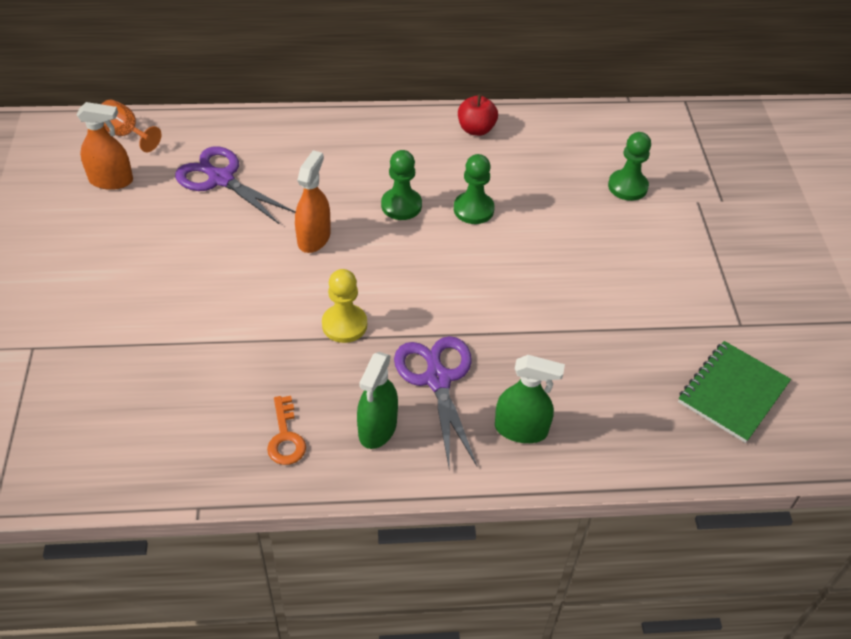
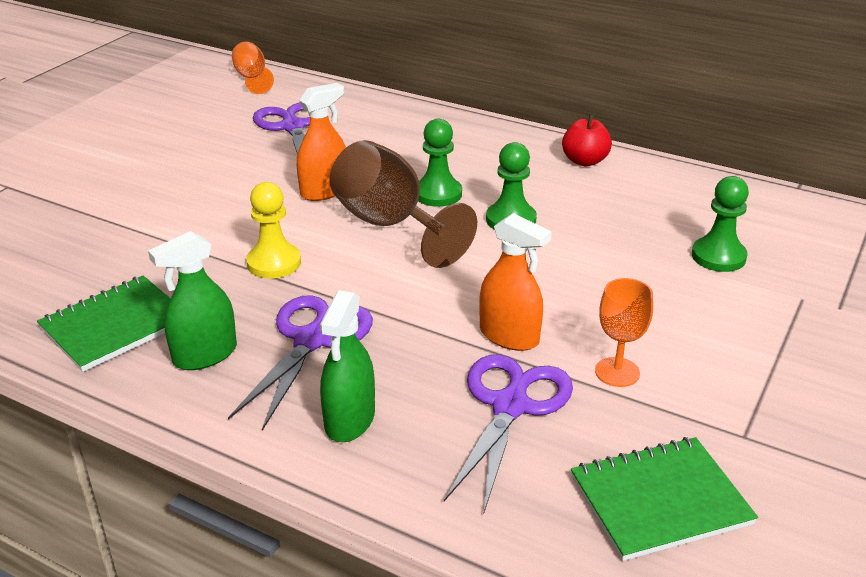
camera: 35 degrees right, 15 degrees down
(111, 180) = (203, 103): orange spray bottle -> orange spray bottle (509, 336)
(285, 437) = (115, 325): orange key -> green notebook
(395, 251) = (390, 225): none -> brown goblet
(521, 429) = (350, 420): green spray bottle -> green spray bottle turned 60 degrees clockwise
(604, 369) = (510, 406): none -> purple scissors
(642, 311) = (617, 372): none -> orange goblet

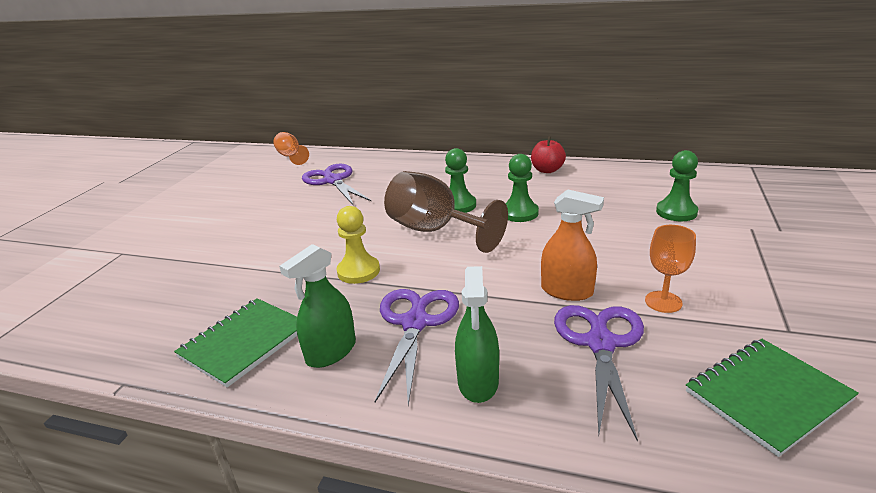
camera: 10 degrees left, 5 degrees down
(324, 191) = (375, 217): orange spray bottle -> none

